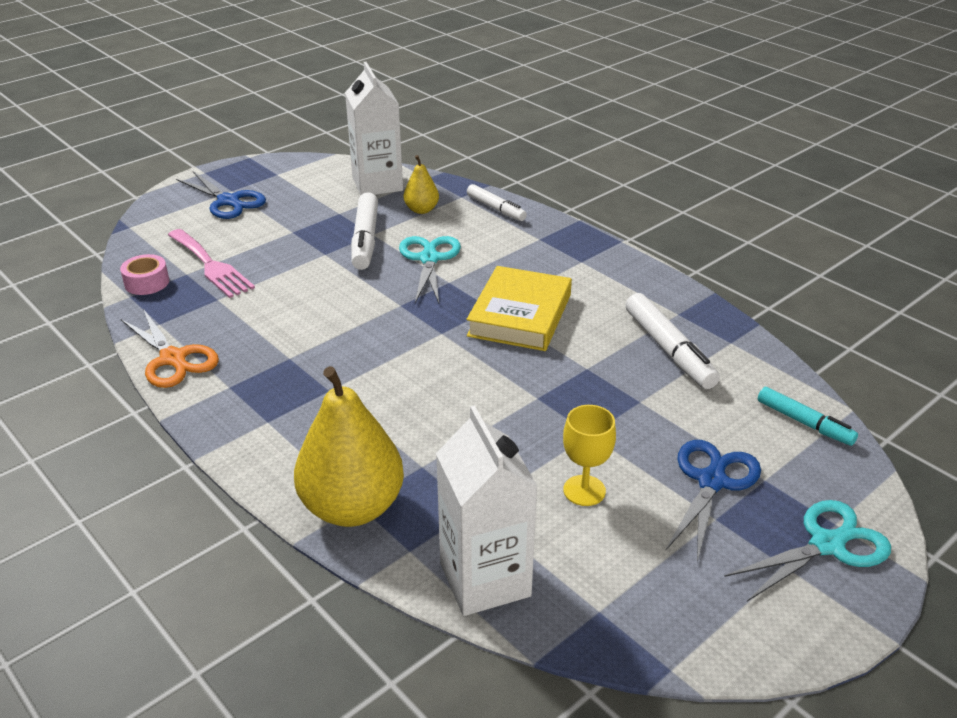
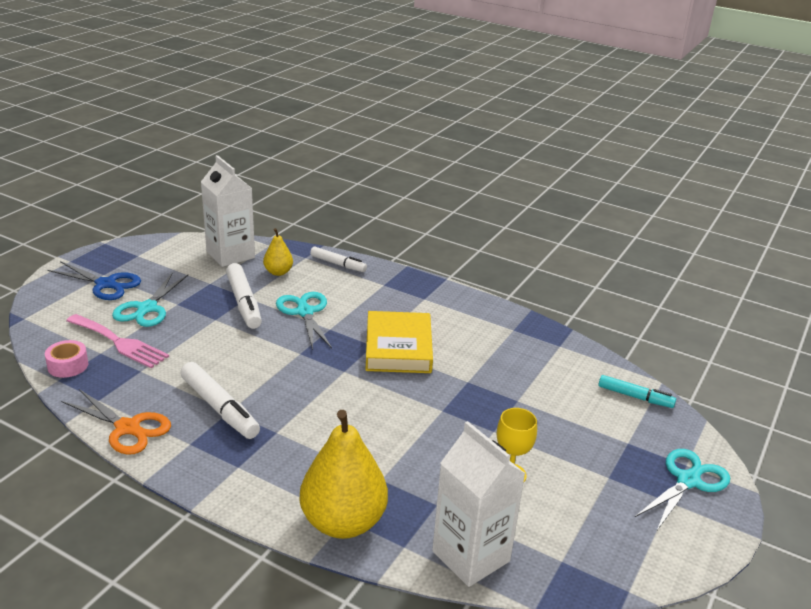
camera: 20 degrees left, 5 degrees down
(258, 232) = (147, 308): none -> turquoise scissors
(669, 350) = (519, 358): white marker -> white marker (219, 408)
(711, 481) = (594, 451): blue scissors -> none

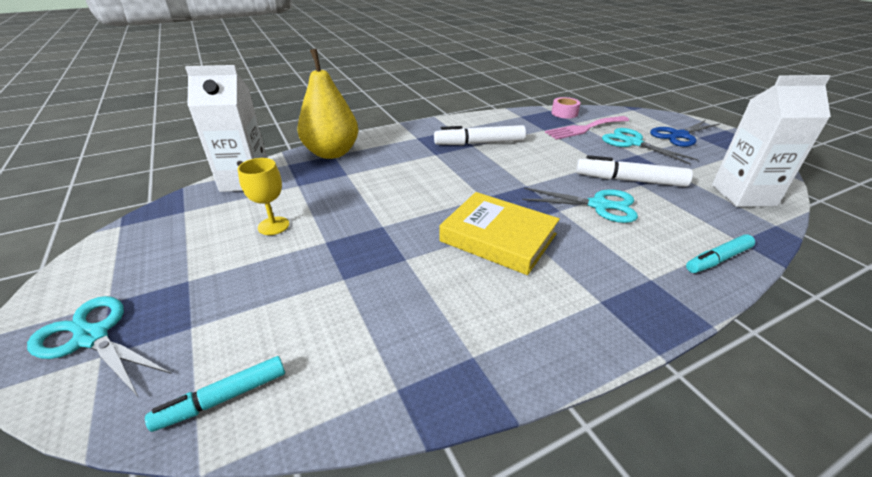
camera: 125 degrees right, 5 degrees up
(128, 428) = (484, 118): orange scissors -> none
(278, 272) = (696, 212): yellow pear -> none
(338, 264) = (717, 259): white marker -> turquoise marker
(688, 481) = (92, 337): turquoise scissors -> turquoise scissors turned 135 degrees clockwise

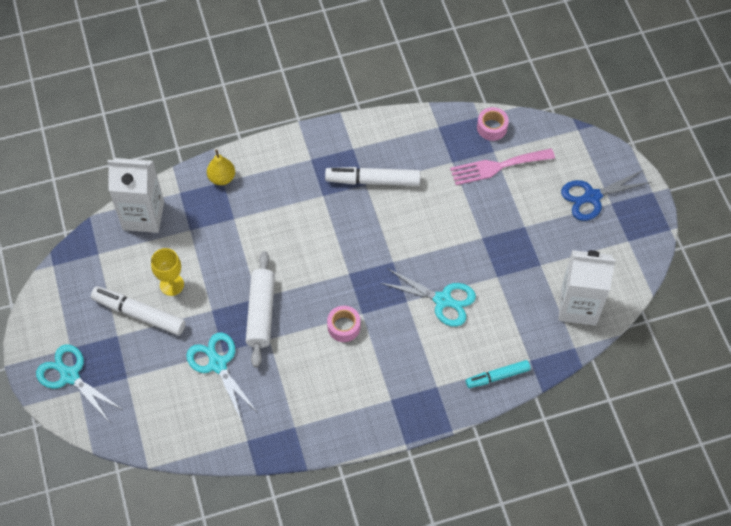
camera: 10 degrees right, 25 degrees up
(223, 398) = (153, 430): turquoise marker -> none
(332, 153) = (222, 178): yellow pear -> yellow pear, size x0.50
(390, 237) = (261, 313): none -> white rolling pin
(498, 238) = (344, 327): yellow book -> pink tape
(629, 180) = (490, 269): white marker -> white marker (139, 314)
(633, 143) = (532, 204): turquoise scissors -> turquoise scissors (217, 364)

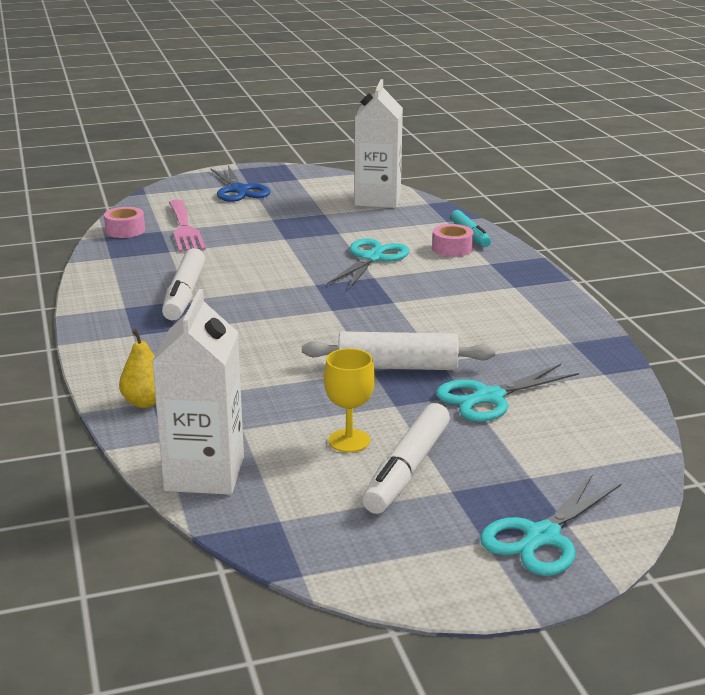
camera: 90 degrees left, 35 degrees down
(344, 327) = (415, 312): pink tape -> pink tape (452, 248)

